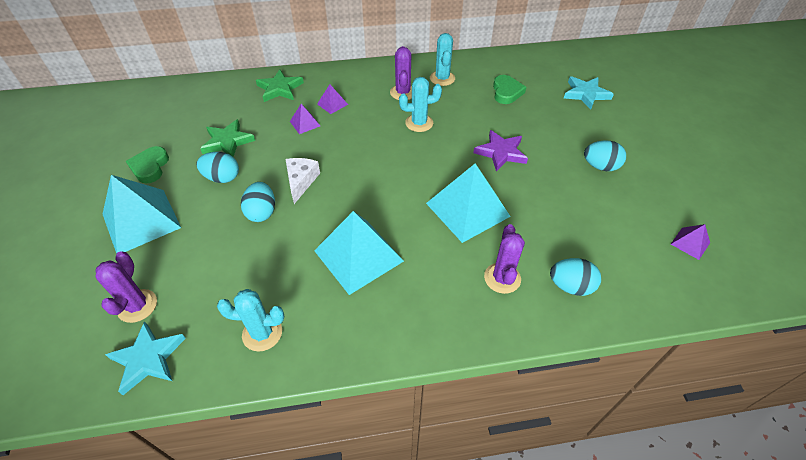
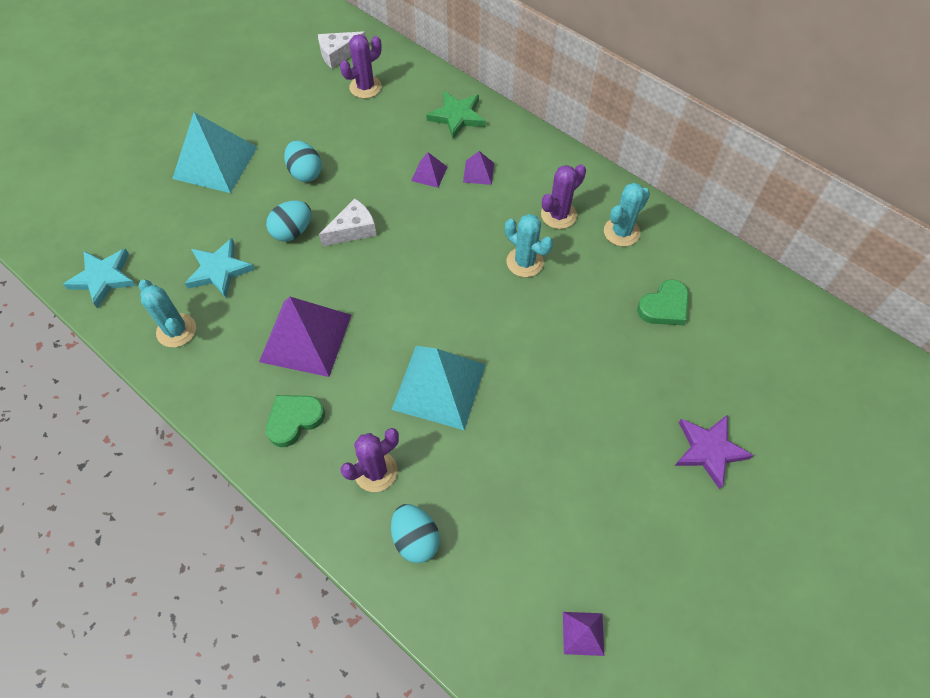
camera: 50 degrees right, 10 degrees up
(137, 306) = (139, 232): purple cactus -> purple cactus (365, 87)
(150, 167) = (273, 117): green heart -> green heart (294, 420)
(151, 107) = (338, 54): none -> white cheese
(227, 142) = (350, 139): green star -> none
(358, 255) = (306, 337): turquoise pyramid -> purple pyramid
(501, 152) = (552, 364): purple star -> purple star (709, 450)
(586, 94) = (752, 389): turquoise star -> turquoise star (219, 270)
(600, 166) = (626, 475): turquoise egg -> none

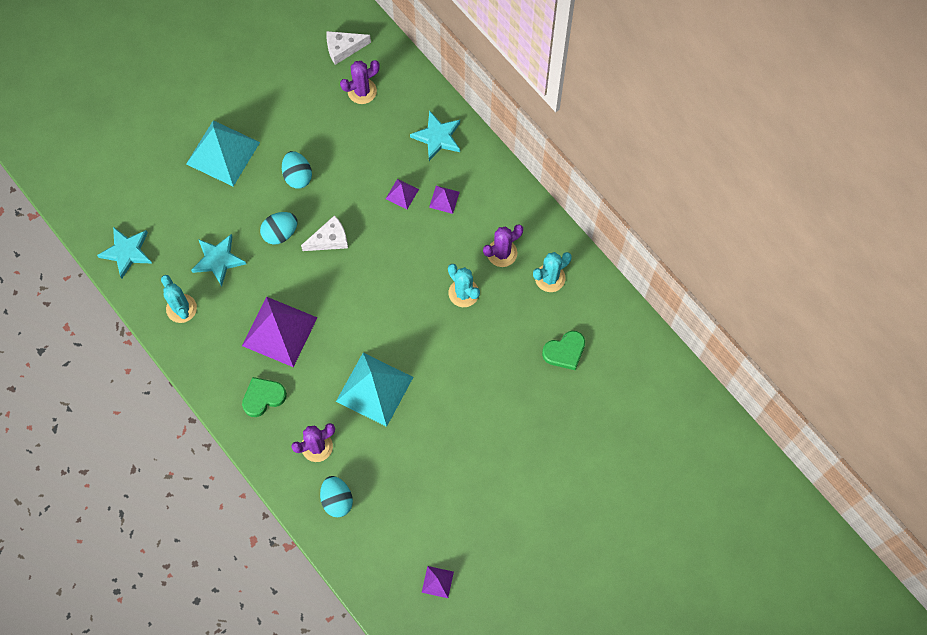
camera: 10 degrees right, 10 degrees up
(457, 116) = (437, 137): green star -> turquoise star
(709, 450) = (562, 473): purple star -> none

